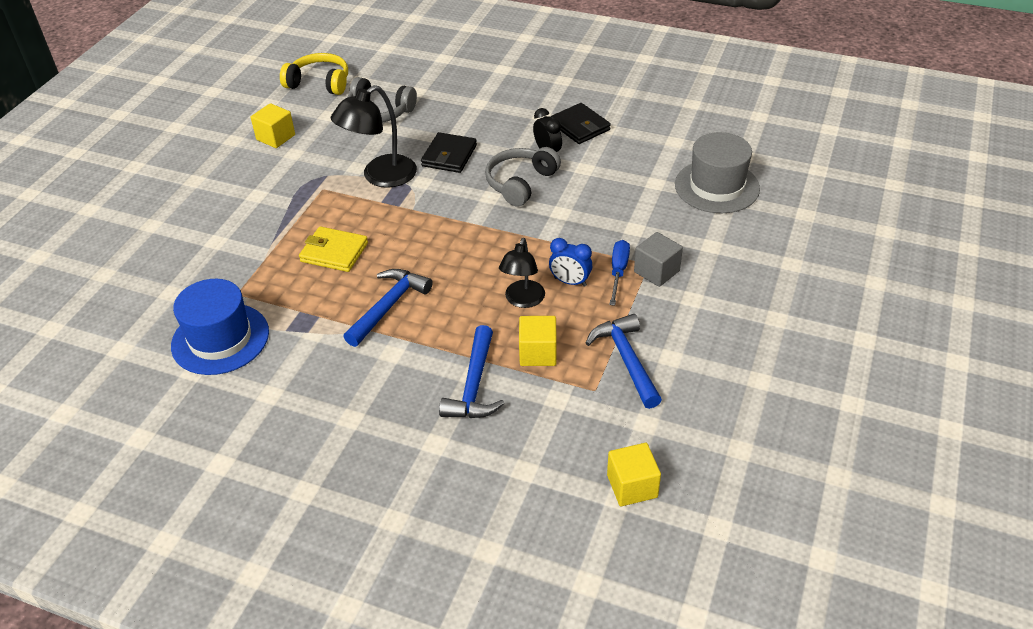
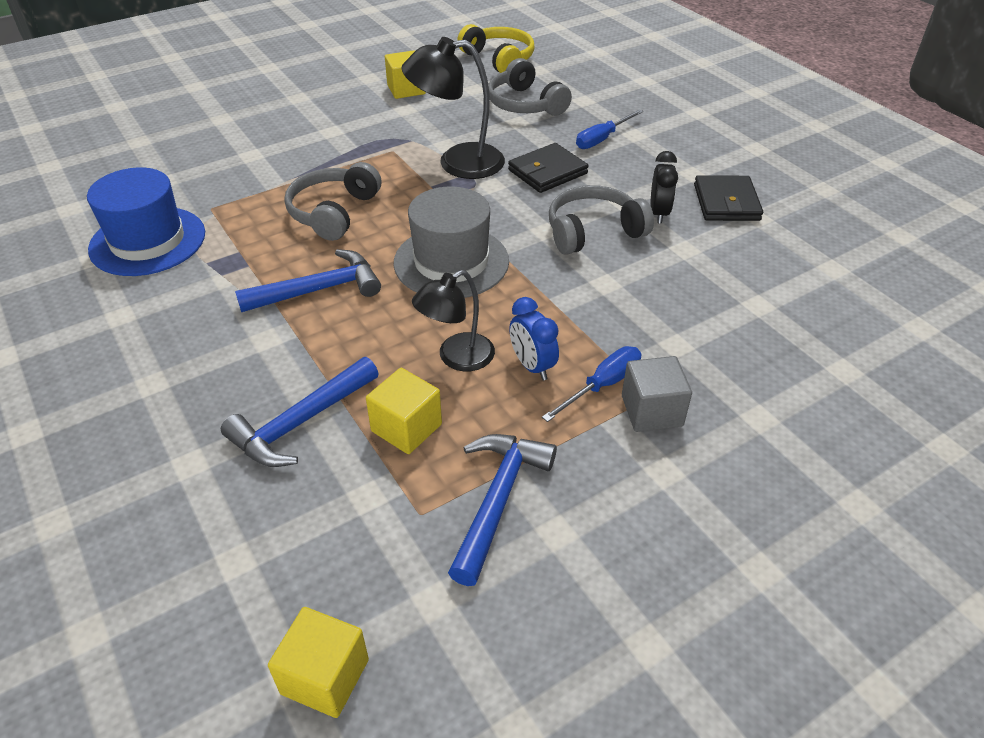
camera: 35 degrees right, 0 degrees up
(334, 252) = (333, 212): yellow wallet -> grey headphones
(460, 116) = (602, 139): none -> blue screwdriver
(717, 186) = (841, 347): grey hat -> grey hat (451, 262)

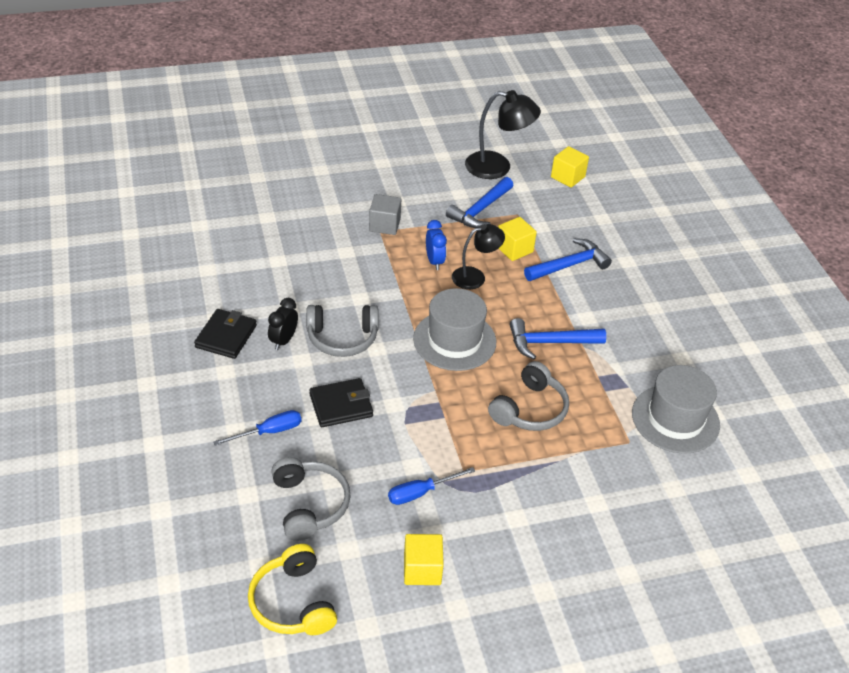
camera: 165 degrees left, 0 degrees up
(148, 241) = (675, 419): blue hat -> grey hat
(457, 163) = (411, 438): black lamp -> black lamp (497, 167)
(602, 385) = (402, 242): blue screwdriver -> blue screwdriver (421, 492)

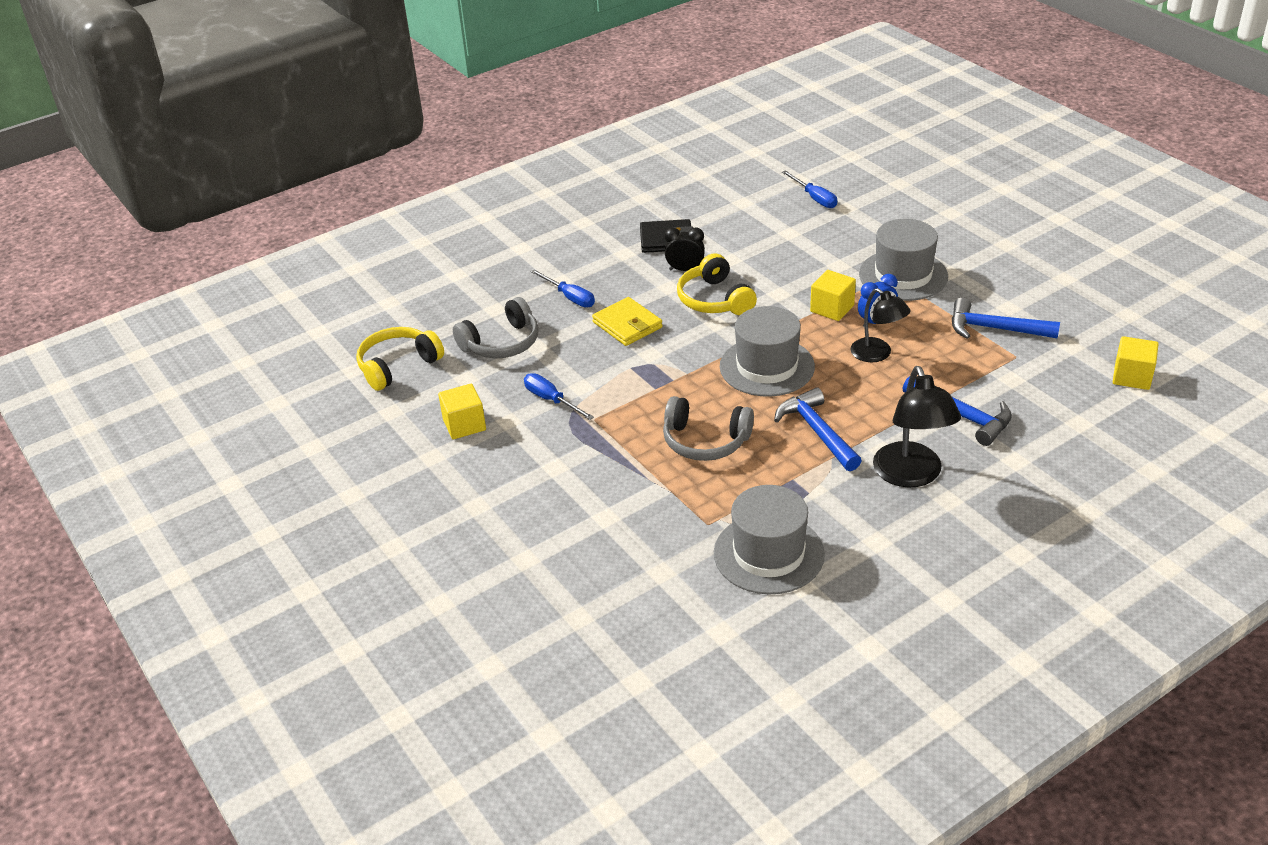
camera: 75 degrees right, 5 degrees down
(238, 227) = (814, 198): none -> blue screwdriver
(341, 405) = (627, 325): black wallet -> yellow wallet
(342, 338) = (714, 300): grey headphones -> yellow headphones
(384, 225) = (903, 275): grey cube -> grey hat
(497, 167) = (1088, 320): black lamp -> black lamp (911, 475)
(514, 249) = (950, 369): yellow cube -> yellow cube (832, 308)

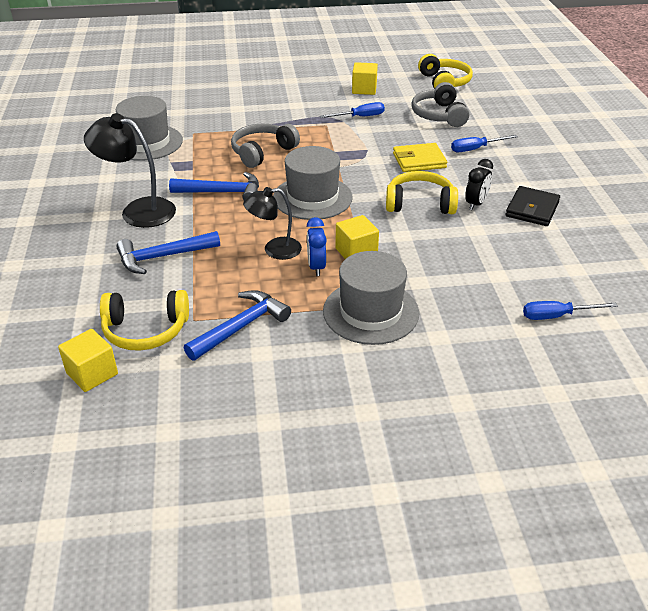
camera: 115 degrees right, 0 degrees up
(1058, 375) = (145, 330): none -> yellow headphones

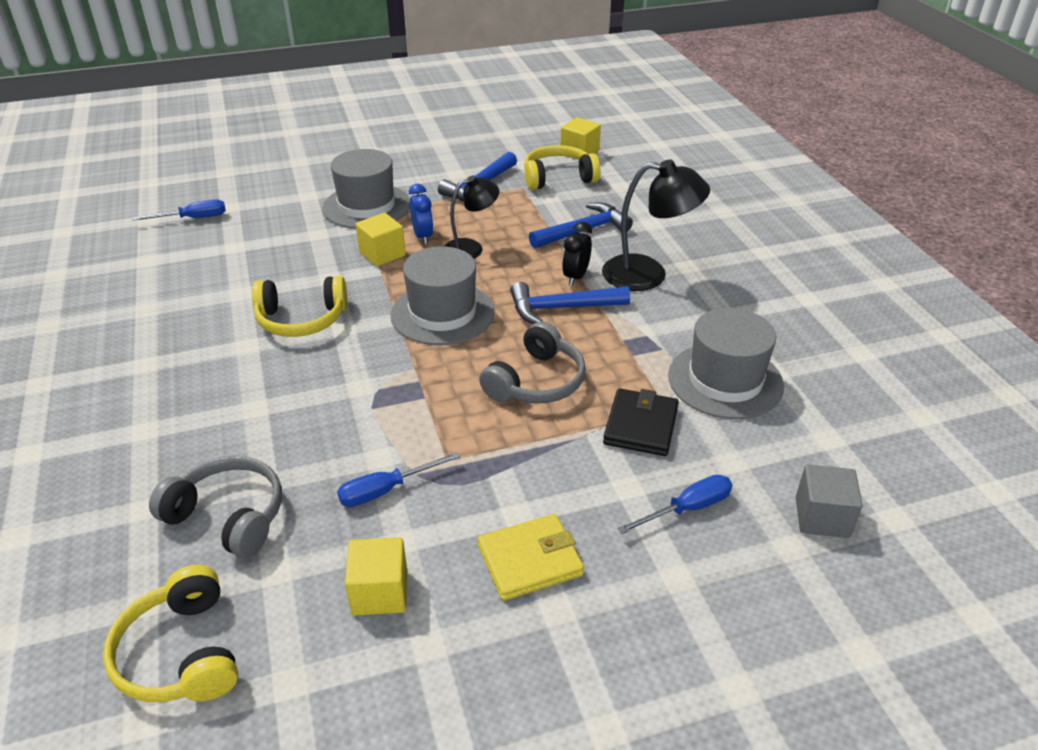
camera: 170 degrees right, 0 degrees up
(154, 92) = (822, 517): none -> grey cube
(419, 161) = (290, 392): yellow wallet -> yellow wallet (530, 560)
(439, 115) = (229, 516): grey headphones -> grey headphones turned 45 degrees counterclockwise
(475, 149) = (188, 429): blue screwdriver -> blue screwdriver (687, 509)
(476, 204) = (226, 326): black clock -> black clock (575, 277)
(532, 209) = (154, 326): black wallet -> black wallet (640, 426)

